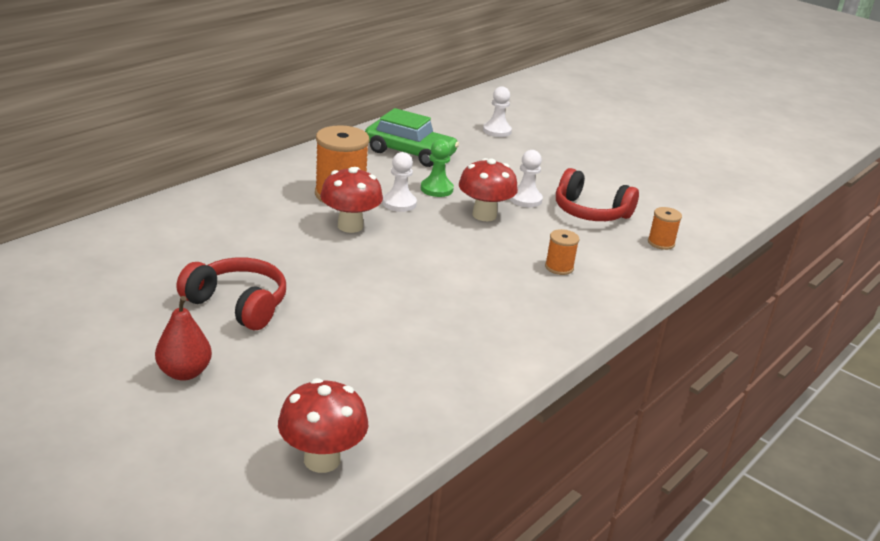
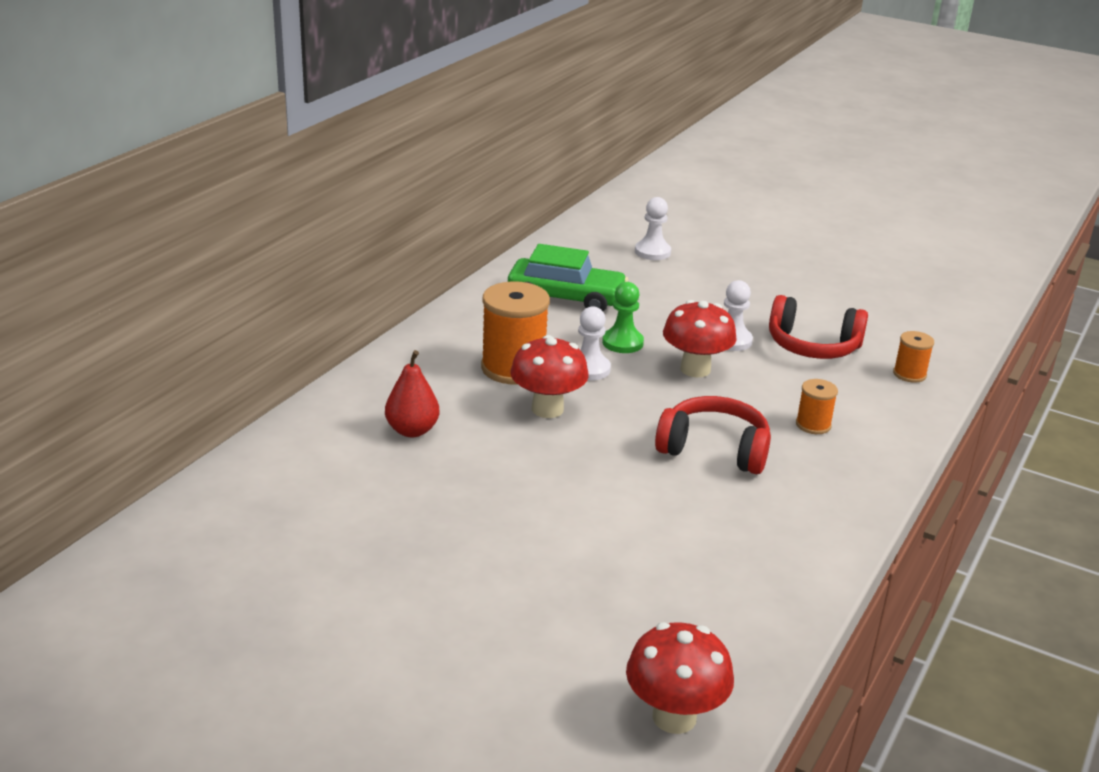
camera: 10 degrees left, 0 degrees up
(184, 372) = (457, 637): red pear -> red pear (412, 430)
(238, 304) = (471, 536): red headphones -> red headphones (714, 449)

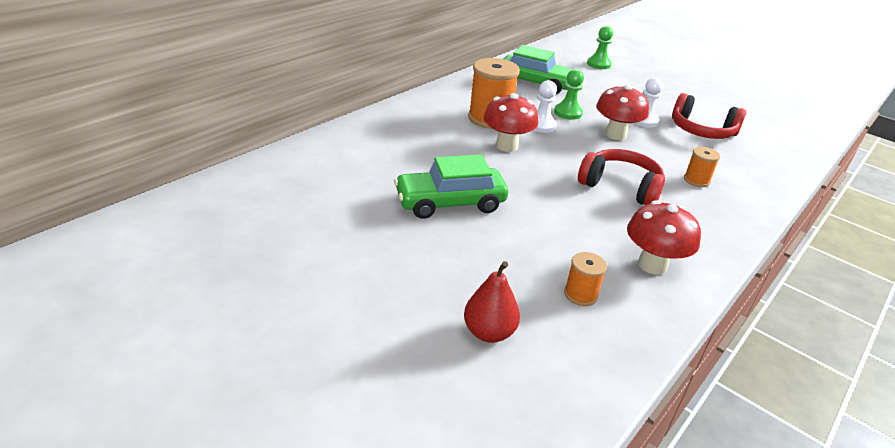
camera: 10 degrees right, 5 degrees up
(412, 430) = (410, 147): red pear -> red pear (489, 332)
(491, 507) = (450, 203): none -> green car
(652, 252) = (598, 64): white pawn -> green pawn
(674, 717) = (554, 381): red mushroom -> red mushroom (652, 265)
(909, 374) = (771, 157): orange spool -> orange spool (580, 294)

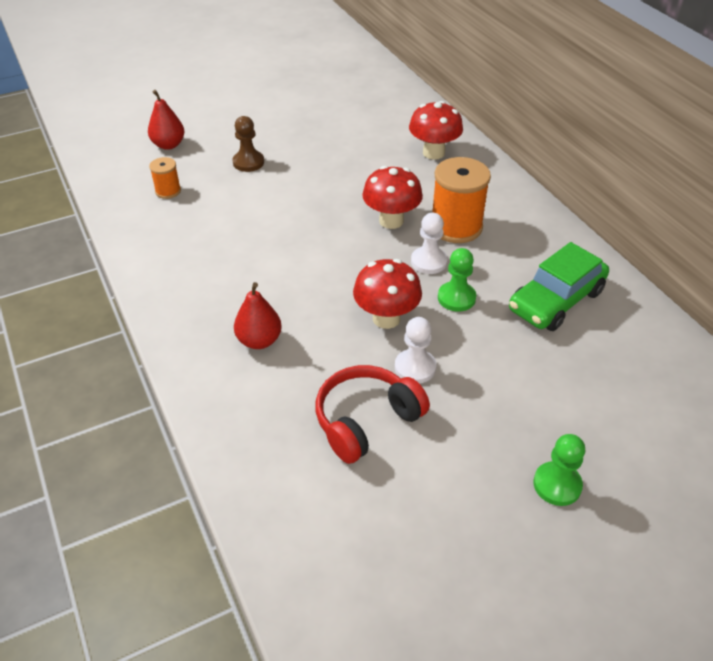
camera: 115 degrees right, 10 degrees up
(450, 203) = (311, 163): green car -> none
(479, 247) = (248, 162): none -> brown pawn
(598, 64) = (634, 412): green pawn -> green pawn (557, 485)
(620, 187) = (280, 272): red headphones -> none
(652, 265) = (167, 240): red mushroom -> red mushroom (433, 153)
(696, 180) = (259, 340): orange spool -> red pear

